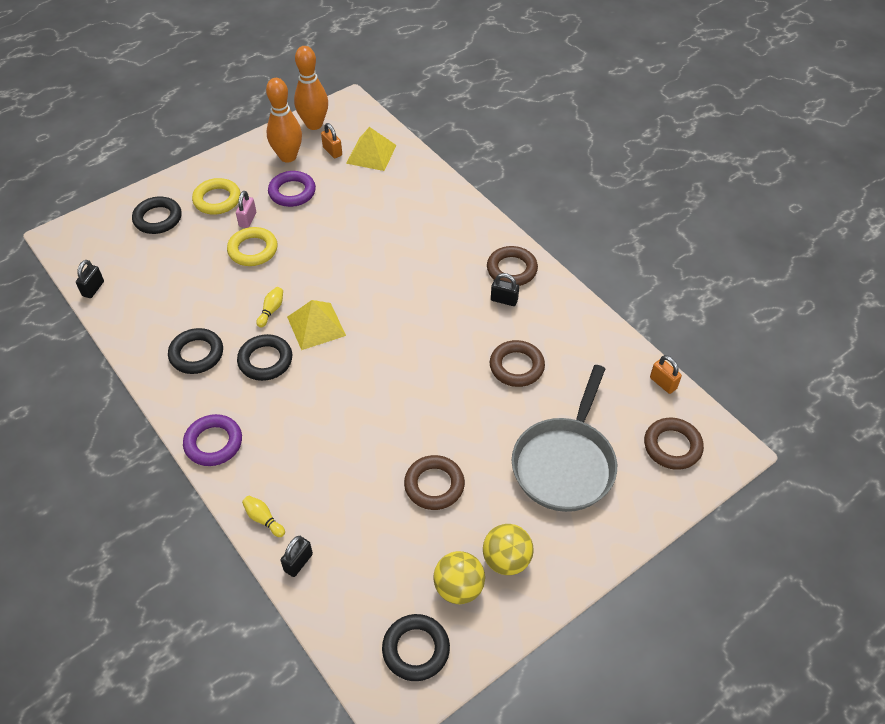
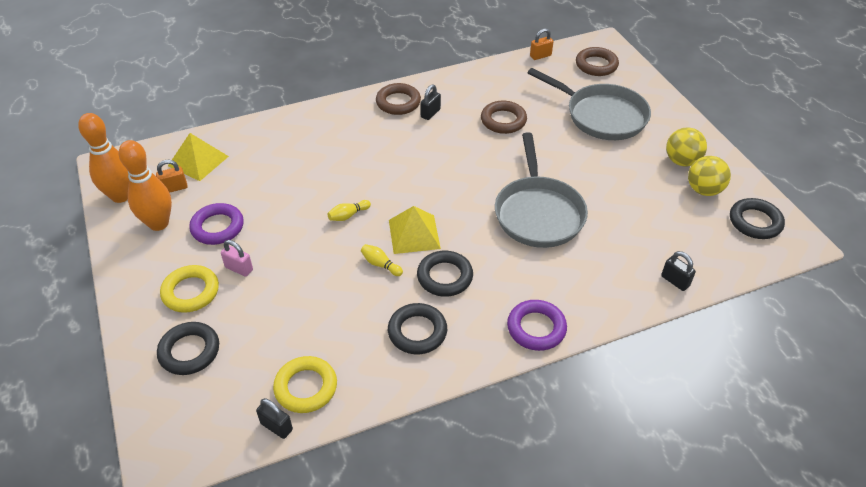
camera: 75 degrees left, 5 degrees down
(253, 250) = (287, 269): yellow ring -> yellow ring (306, 387)
(263, 519) = (629, 299): yellow bowling pin -> yellow bowling pin (348, 215)
(372, 422) = (538, 212): none -> grey pan
(434, 485) = (610, 187): brown ring -> none

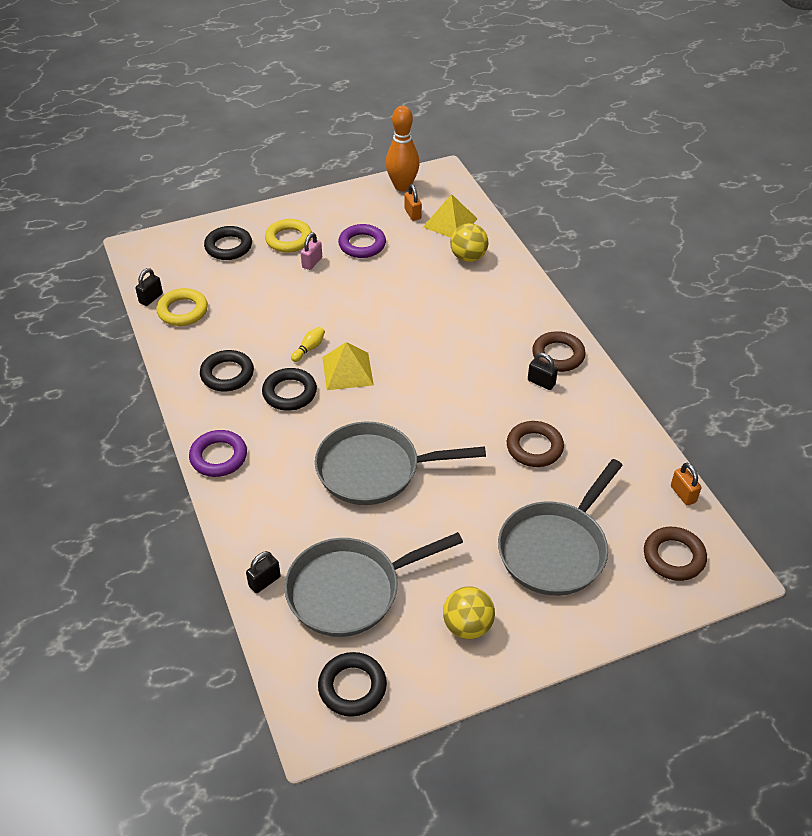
camera: 90 degrees right, 0 degrees up
(158, 223) = (368, 211): orange bowling pin -> none
(348, 215) = (374, 324): yellow bowling pin -> none
(668, 225) = (350, 590): none -> grey pan
(703, 190) = (412, 641): yellow ball -> yellow ball (468, 257)

